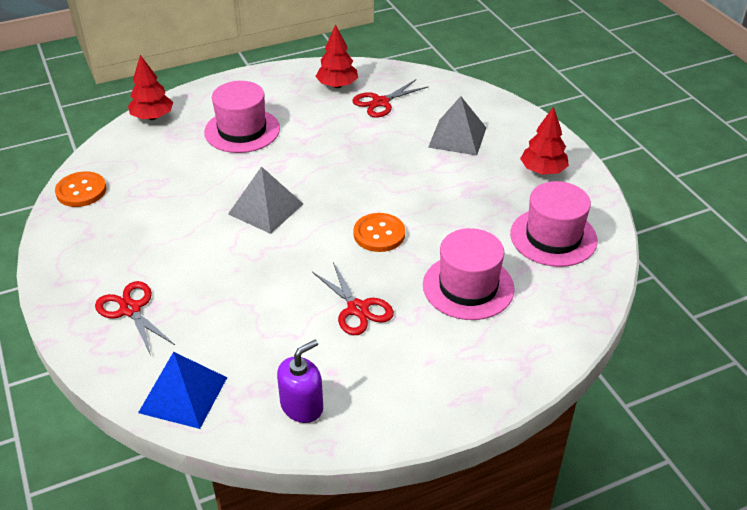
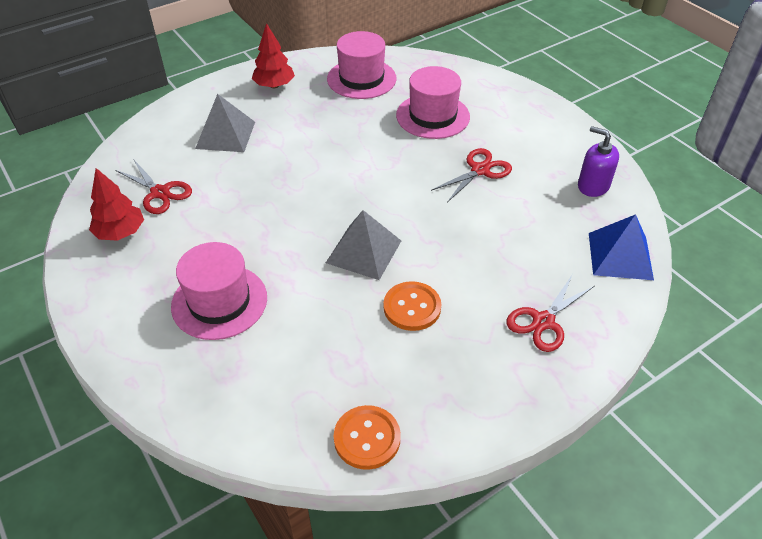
camera: 100 degrees left, 5 degrees up
(152, 117) = (189, 408): red tree -> none
(379, 234) = (382, 169): orange button -> orange button (412, 307)

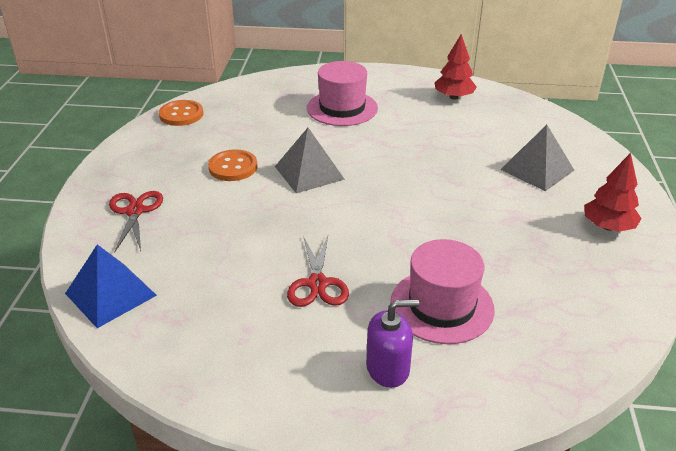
camera: 130 degrees right, 10 degrees down
(160, 193) = (483, 120): red scissors -> none
(361, 79) = (572, 293): pink hat -> none
(593, 186) = (195, 348): purple soap dispenser -> purple soap dispenser (388, 368)

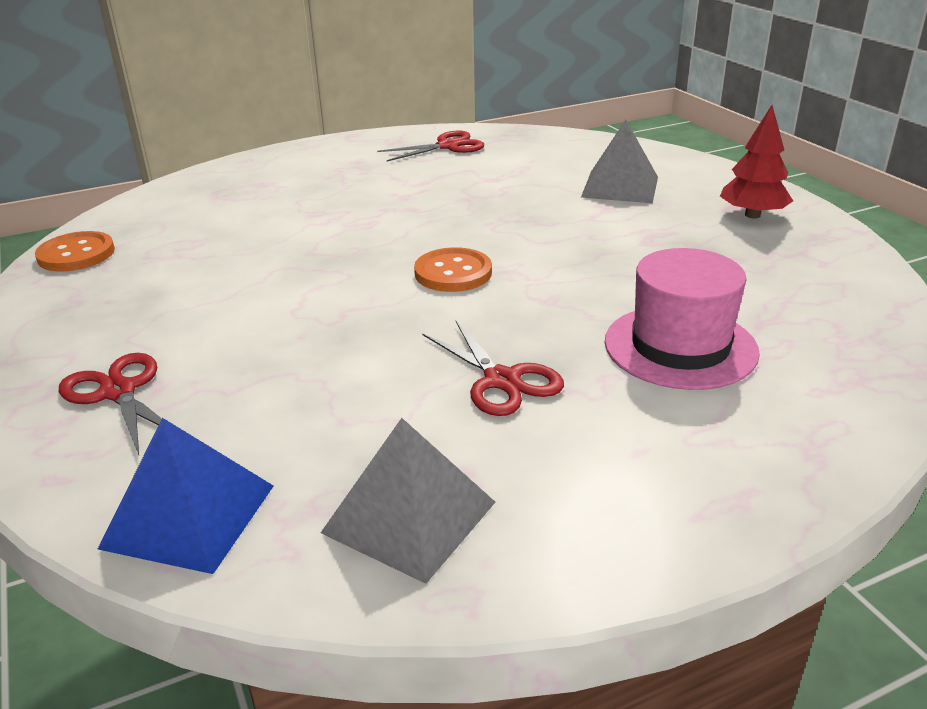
camera: 30 degrees left, 5 degrees down
(233, 167) = (228, 291): orange button -> orange button (453, 273)
(309, 172) = (349, 265): grey pyramid -> grey pyramid (409, 517)
(342, 108) = (318, 189): pink hat -> none
(388, 368) = (701, 437): purple soap dispenser -> none
(454, 97) = (447, 146): red tree -> red scissors

